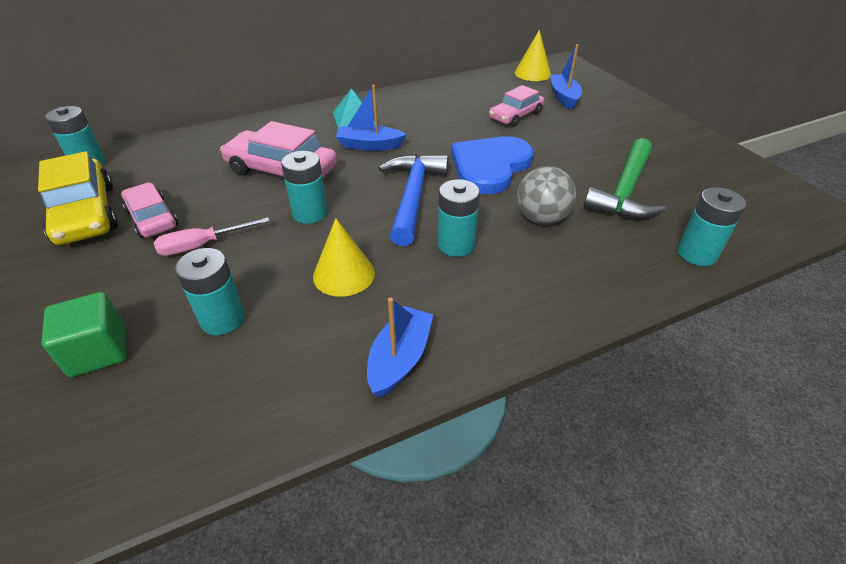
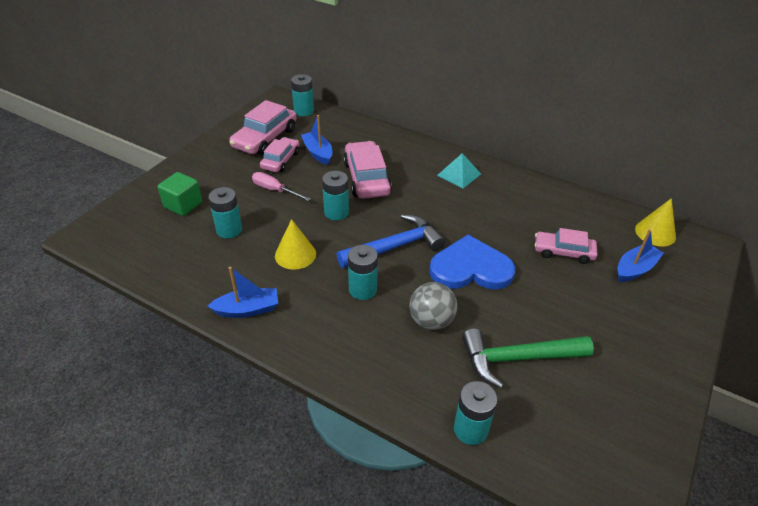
camera: 55 degrees right, 0 degrees up
(85, 214) = (265, 138): yellow car -> pink car
(369, 145) = (433, 198): blue boat -> blue boat (318, 153)

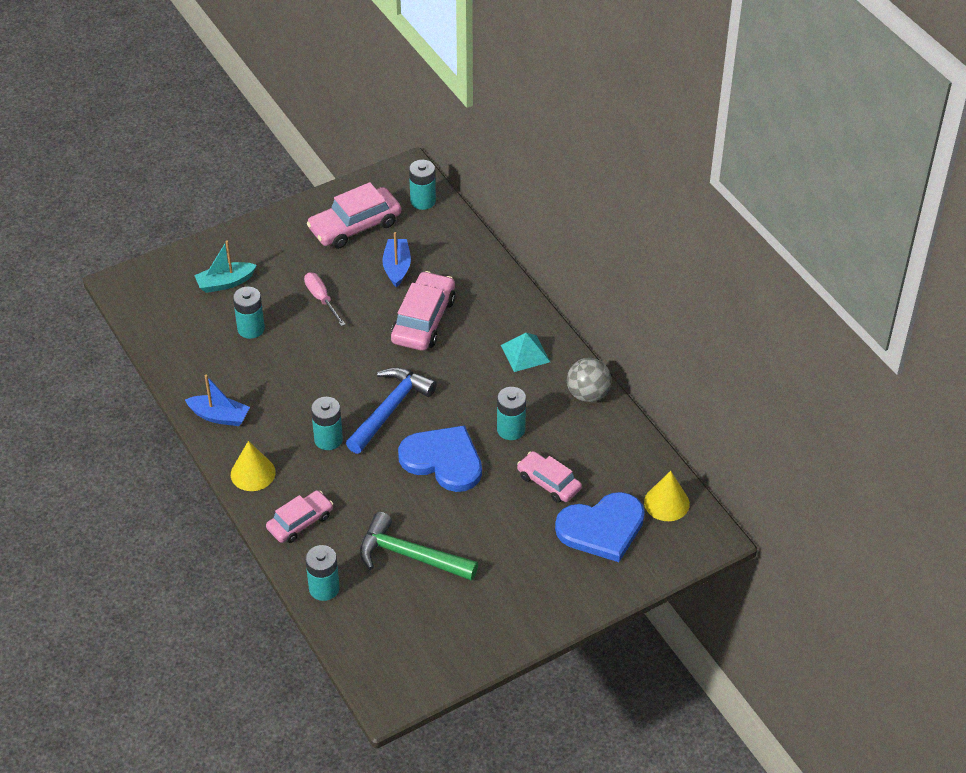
camera: 30 degrees right, 5 degrees up
(183, 205) = (225, 283): green cube -> turquoise boat
(280, 160) = (352, 263): pink car -> pink car (300, 522)
(295, 254) = (293, 380): yellow cone -> yellow cone (253, 473)
(336, 212) = (363, 349): turquoise battery -> turquoise battery (511, 429)
(395, 247) = (390, 409): blue hammer -> blue hammer turned 60 degrees counterclockwise
(431, 321) = (365, 493): grey ball -> grey ball (588, 394)
(635, 269) = (602, 528): blue boat -> blue heart

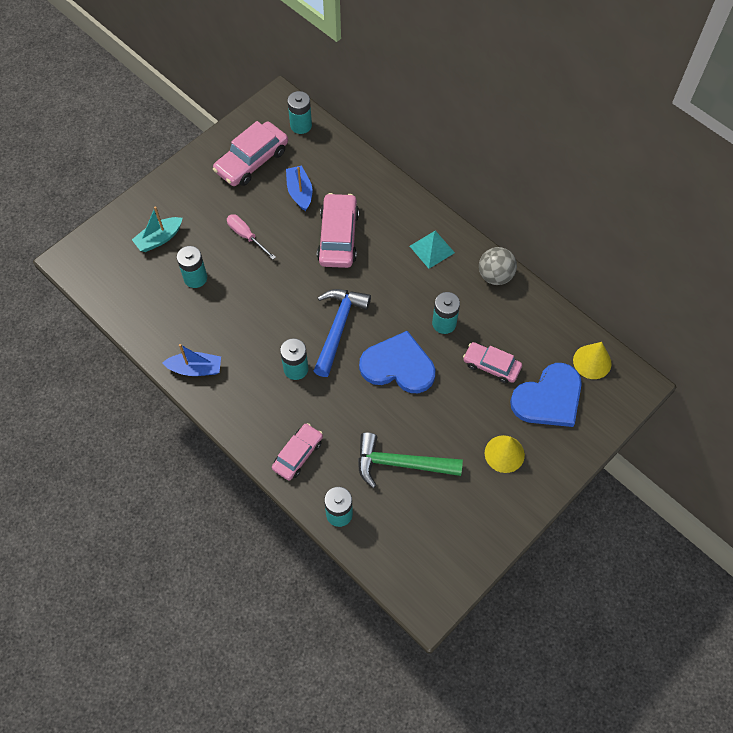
camera: 15 degrees left, 15 degrees up
(253, 473) = (242, 417): yellow cone -> yellow cone (504, 454)

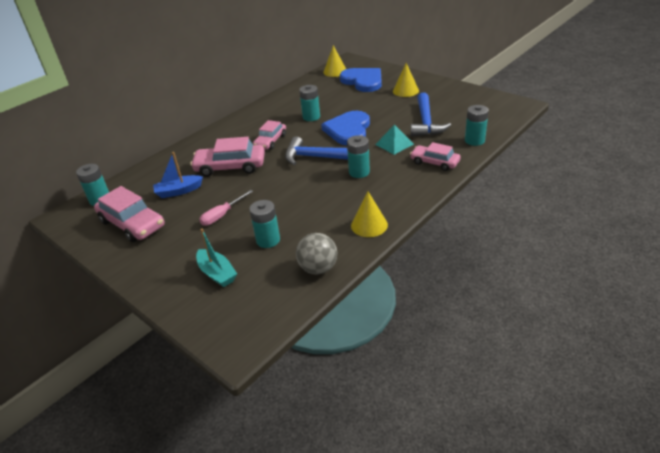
camera: 90 degrees left, 25 degrees down
(195, 369) = (369, 225): blue boat -> yellow cone
(401, 463) = (426, 122): green hammer -> blue hammer
(432, 249) = (247, 127): turquoise pyramid -> turquoise pyramid (394, 144)
(491, 365) = (343, 99): pink car -> pink car (270, 141)
(495, 276) = (272, 103): grey ball -> grey ball (318, 268)

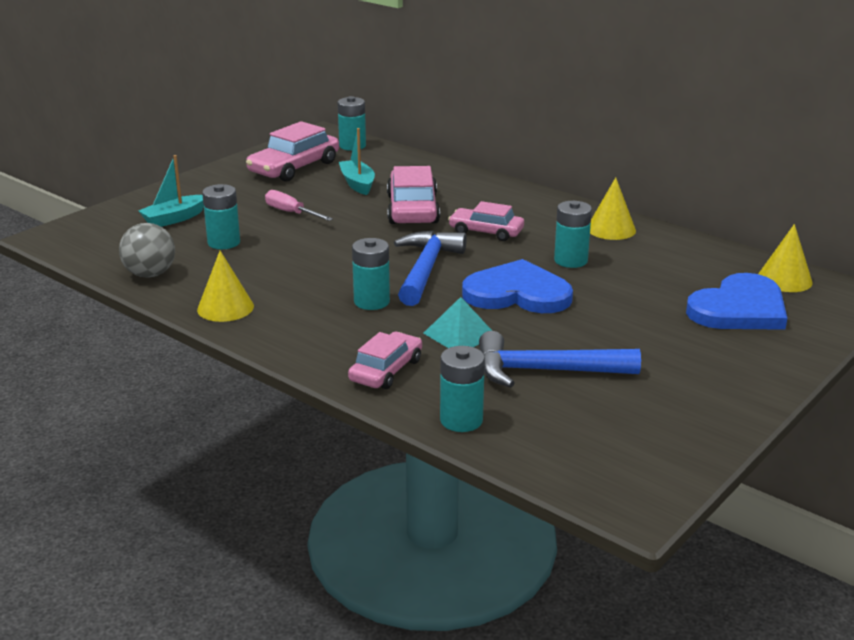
camera: 85 degrees right, 10 degrees down
(178, 191) = (357, 184): blue boat -> turquoise boat
(405, 91) = (697, 355): yellow cone -> yellow cone (611, 229)

